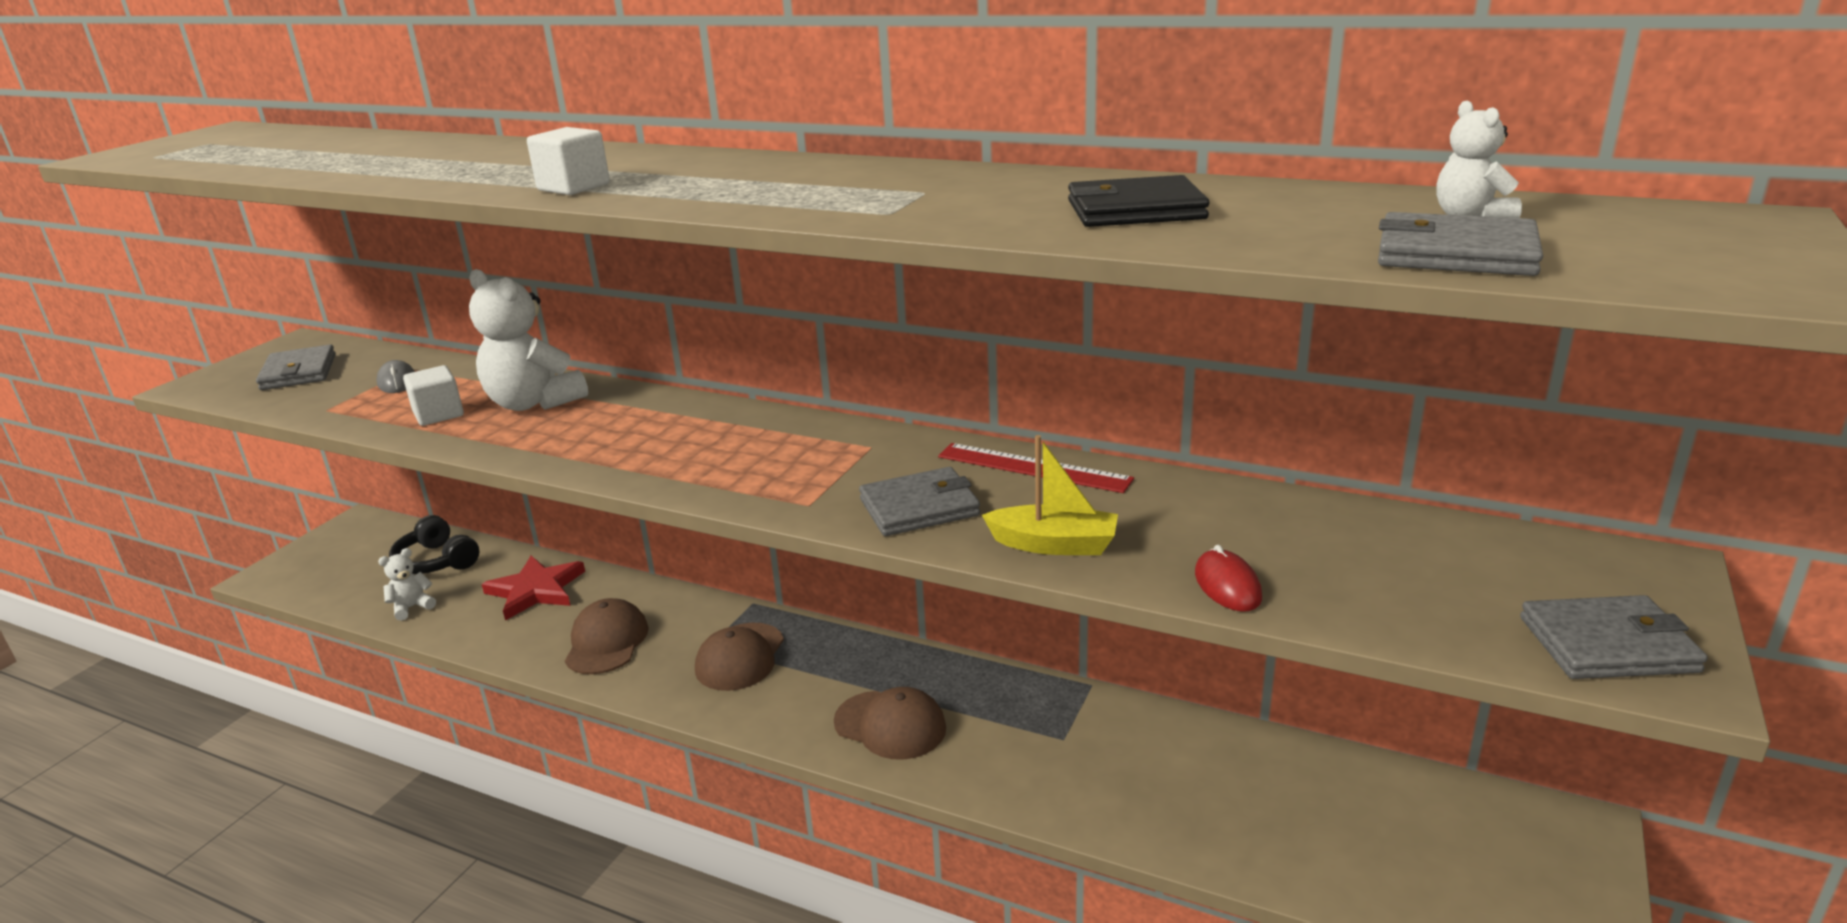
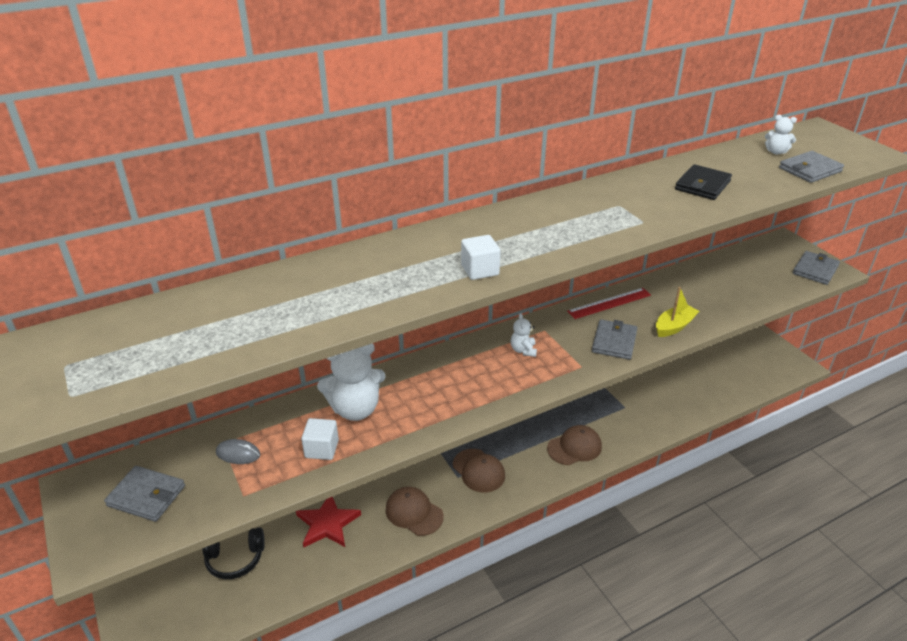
camera: 55 degrees left, 10 degrees up
(412, 607) = (279, 586): white teddy bear -> white teddy bear (523, 350)
(1227, 585) = (733, 308): red mouse -> none

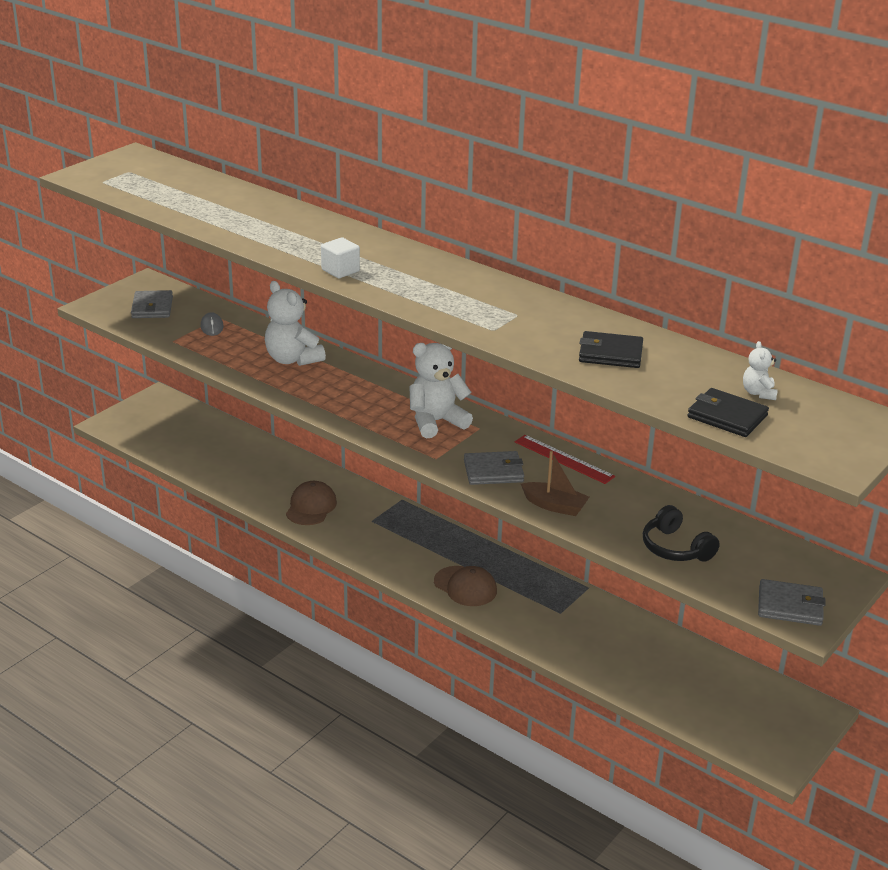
camera: 65 degrees right, 5 degrees down
(235, 559) = (210, 434): black headphones -> black headphones (675, 548)
(322, 449) = (238, 357): white cube -> none
(327, 523) = (271, 465): red star -> none
(478, 470) = (388, 531): brown cap -> none
(523, 350) = (436, 422): white teddy bear -> white teddy bear, size x2.01
(674, 326) = (555, 506): yellow boat -> brown boat
(810, 170) = (727, 416): grey wallet -> black wallet

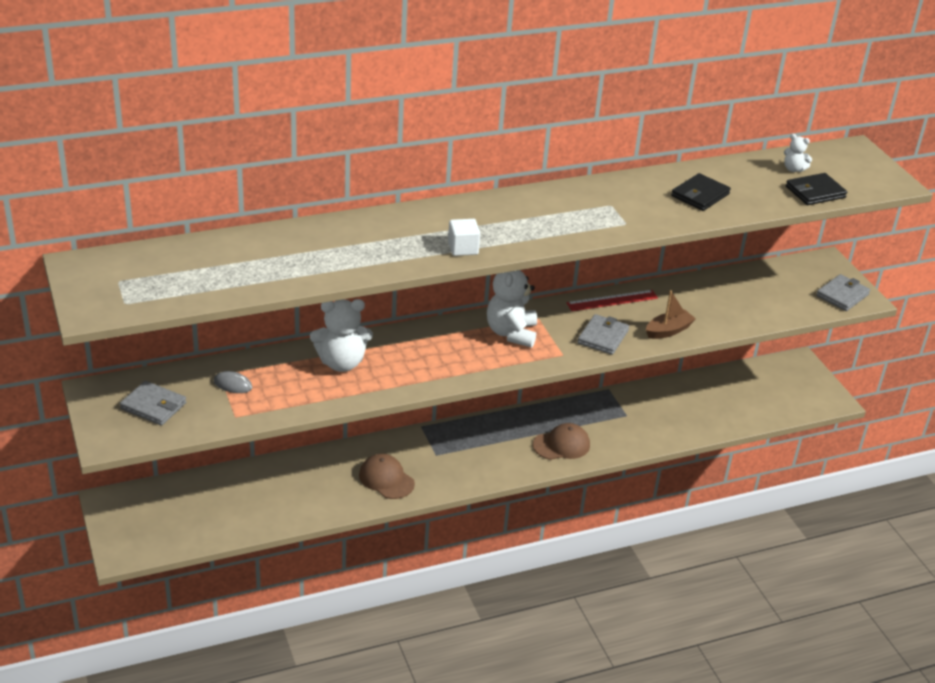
camera: 60 degrees left, 5 degrees up
(675, 548) = (753, 306): black headphones -> none

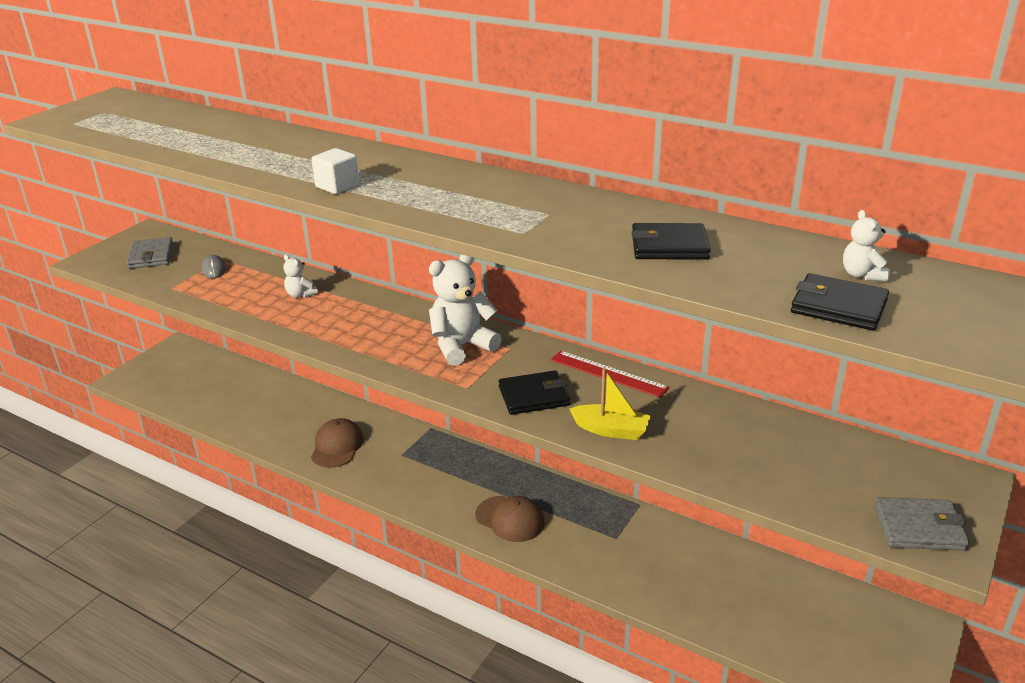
camera: 55 degrees right, 5 degrees down
(341, 363) = (300, 295): white teddy bear -> white teddy bear, size x0.50
(602, 337) = (534, 396): grey wallet -> black wallet
(668, 331) = (611, 430): brown boat -> yellow boat

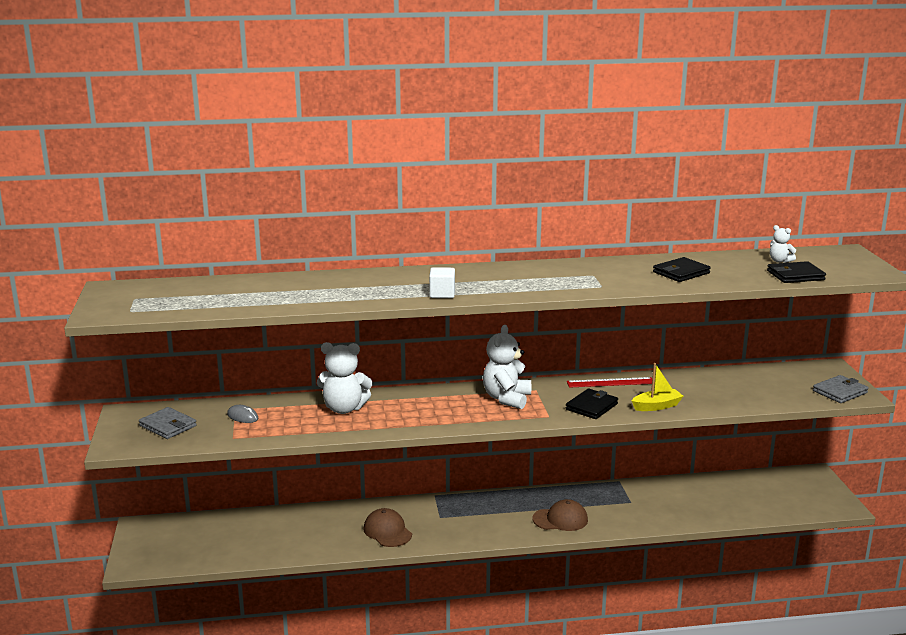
camera: 40 degrees left, 10 degrees down
(300, 295) = (344, 409): white teddy bear -> white teddy bear, size x2.01

